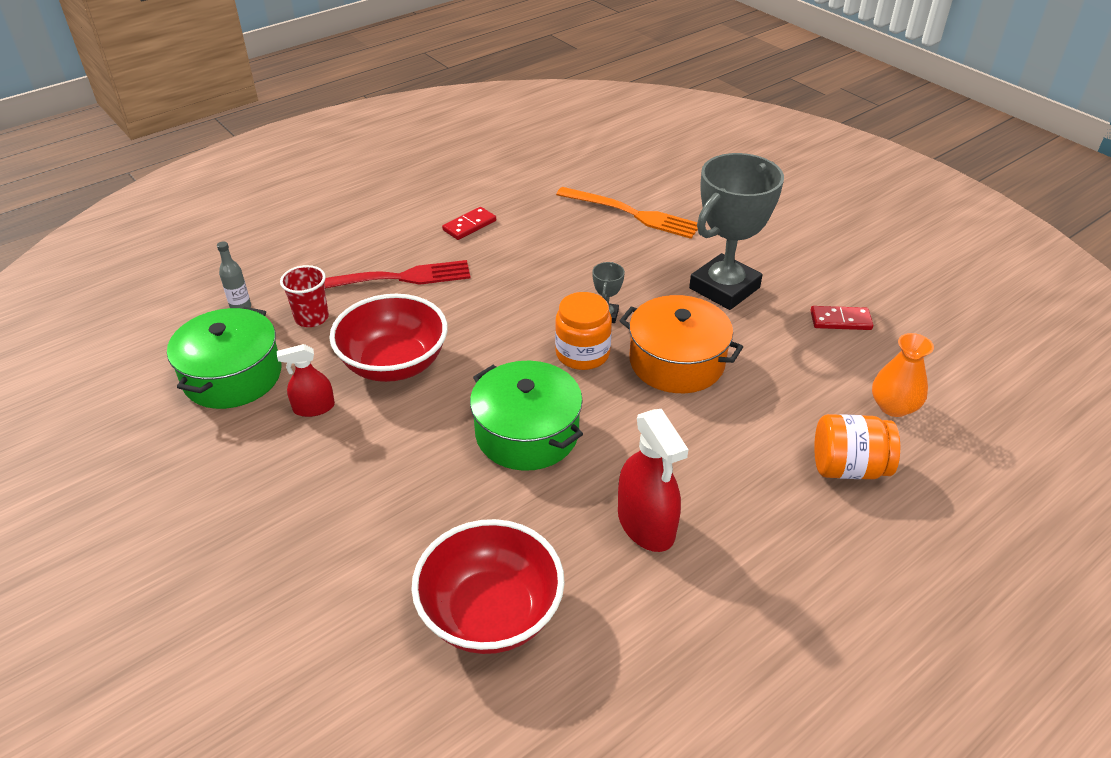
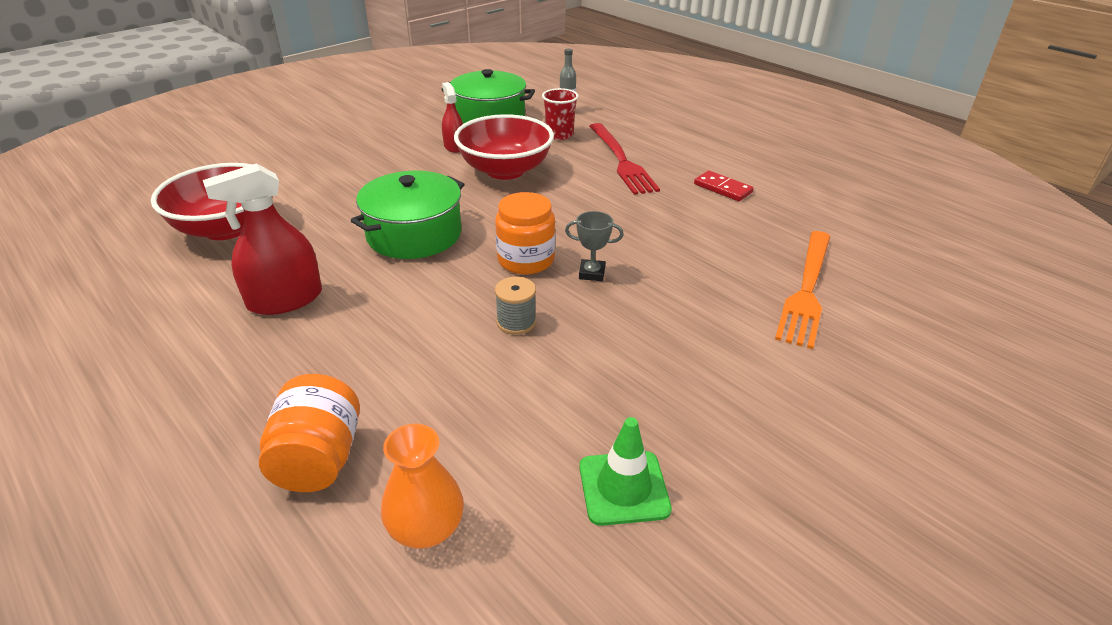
camera: 85 degrees right, 5 degrees down
(676, 362) = (516, 322): orange pot -> grey spool
(724, 288) = (670, 366): grey trophy -> none
(840, 320) = (623, 488): red domino -> green traffic cone

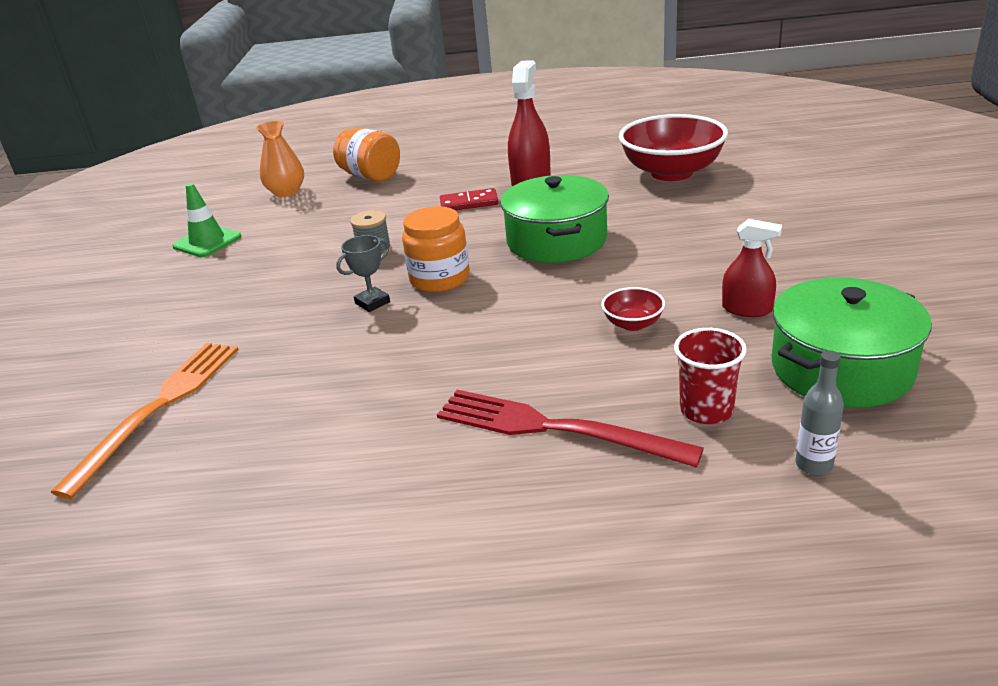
camera: 135 degrees right, 5 degrees down
(505, 170) = (633, 324): red bowl -> red bowl, size x0.44
(723, 188) = (367, 480): red domino -> red domino (469, 203)
(806, 289) = (159, 408): orange fork -> orange fork turned 45 degrees clockwise

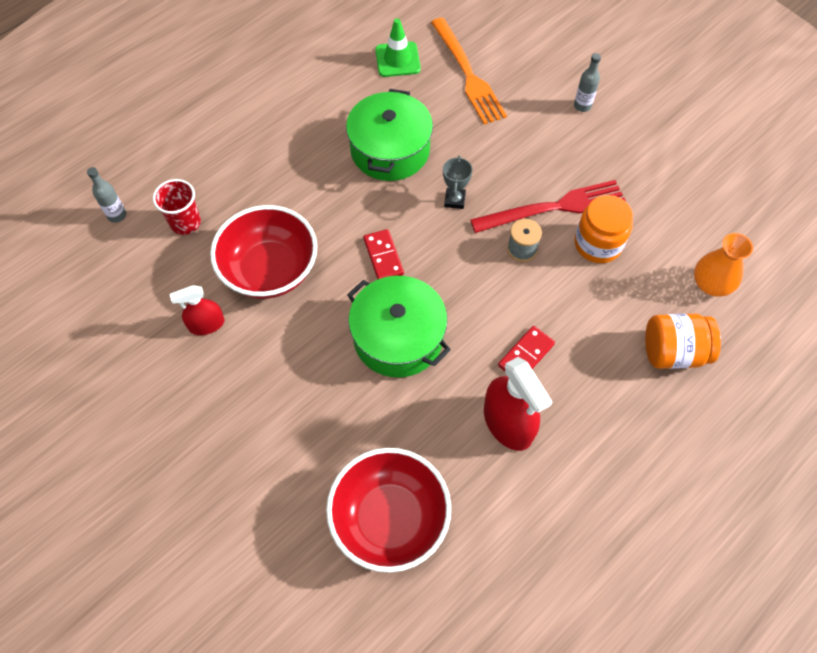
camera: 135 degrees right, 30 degrees up
(132, 321) = (582, 106): none -> grey bottle
(207, 242) = (664, 191): green traffic cone -> green traffic cone (397, 59)
(440, 279) = (437, 246): orange jar -> orange jar (598, 244)
(500, 290) = (383, 256): none -> red domino
(555, 428) = (254, 170): red fork -> red fork (553, 208)
(633, 324) = (270, 270): red bowl -> red bowl, size x2.29
(841, 368) = (126, 295): green pot -> green pot (390, 150)

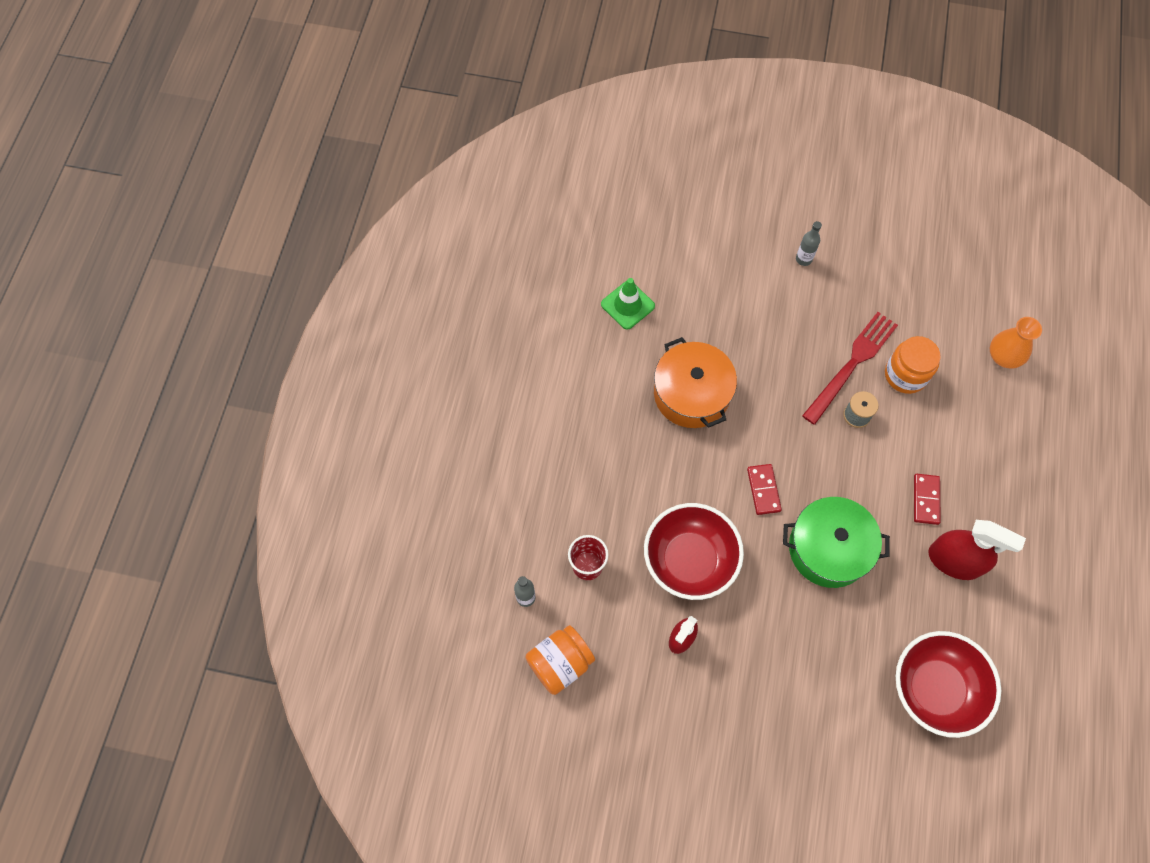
camera: 35 degrees left, 5 degrees up
(383, 256) = (763, 490): red domino -> red domino turned 45 degrees clockwise
(390, 150) = (691, 394): green pot -> orange pot
(454, 200) = (776, 406): grey trophy -> none
(467, 74) = (694, 284): orange fork -> none
(673, 352) = (1018, 428): orange jar -> orange jar (560, 663)

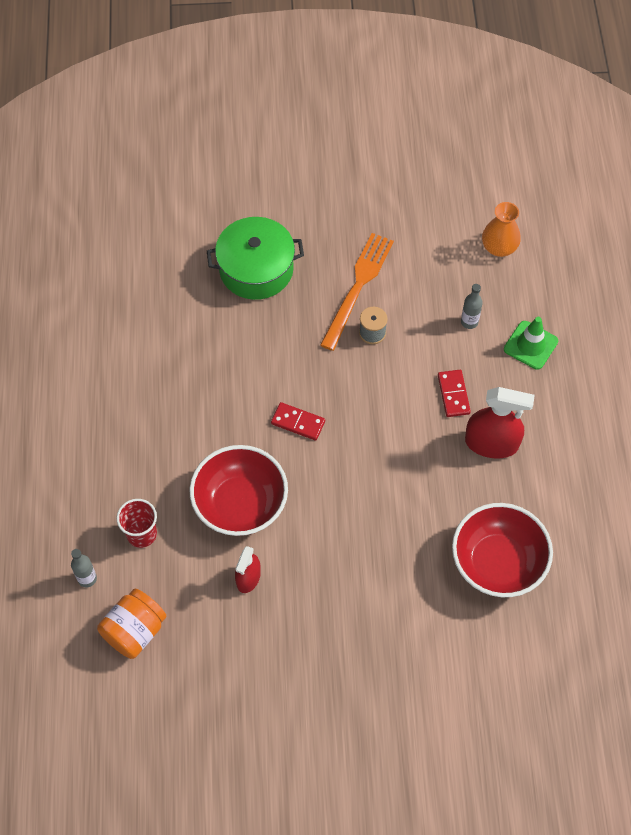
camera: 15 degrees left, 5 degrees down
(627, 305) = (128, 281): green traffic cone -> green traffic cone (530, 345)
(691, 394) = (209, 350): orange pot -> none
(763, 490) = (298, 422): red domino -> red domino turned 45 degrees counterclockwise
(803, 259) = (291, 200): grey bottle -> grey bottle (469, 322)
(828, 548) = (371, 461): green pot -> green pot (256, 269)
(851, 365) = (358, 287): red fork -> orange fork
(905, 375) = (410, 285): orange jar -> none

